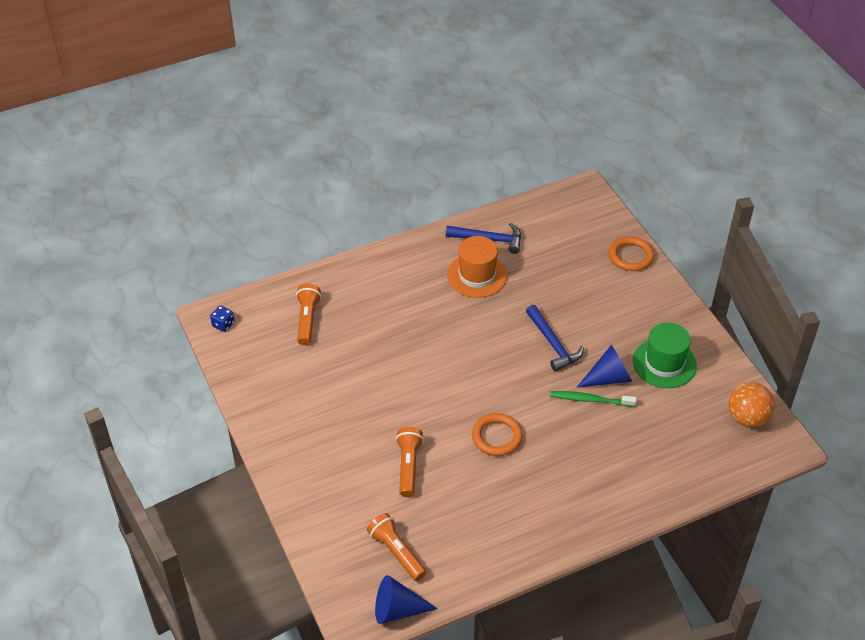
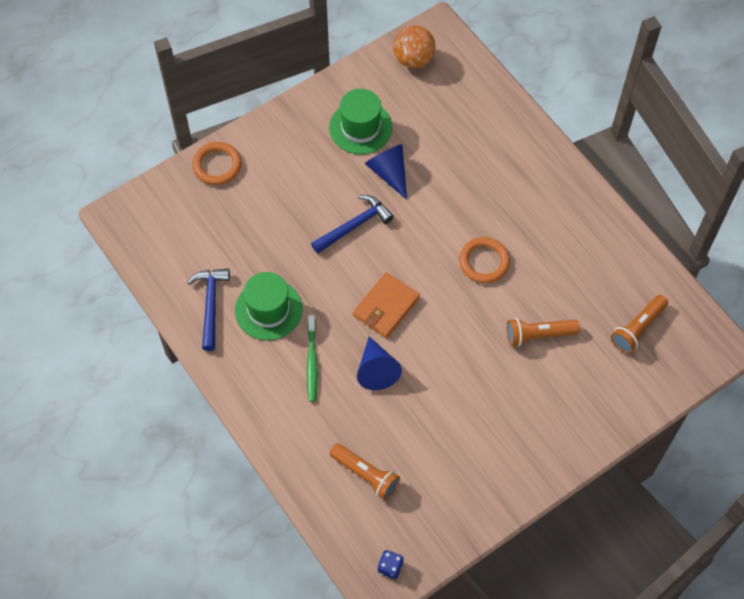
camera: 100 degrees left, 15 degrees up
(307, 320) = (365, 474): orange flashlight -> orange flashlight turned 135 degrees counterclockwise
(398, 610) = (696, 317): blue cone -> blue cone (376, 370)
(463, 355) = (386, 307): none -> orange wallet
(477, 275) = (268, 310): orange hat -> green hat
(590, 400) = (420, 186): green toothbrush -> green toothbrush (312, 362)

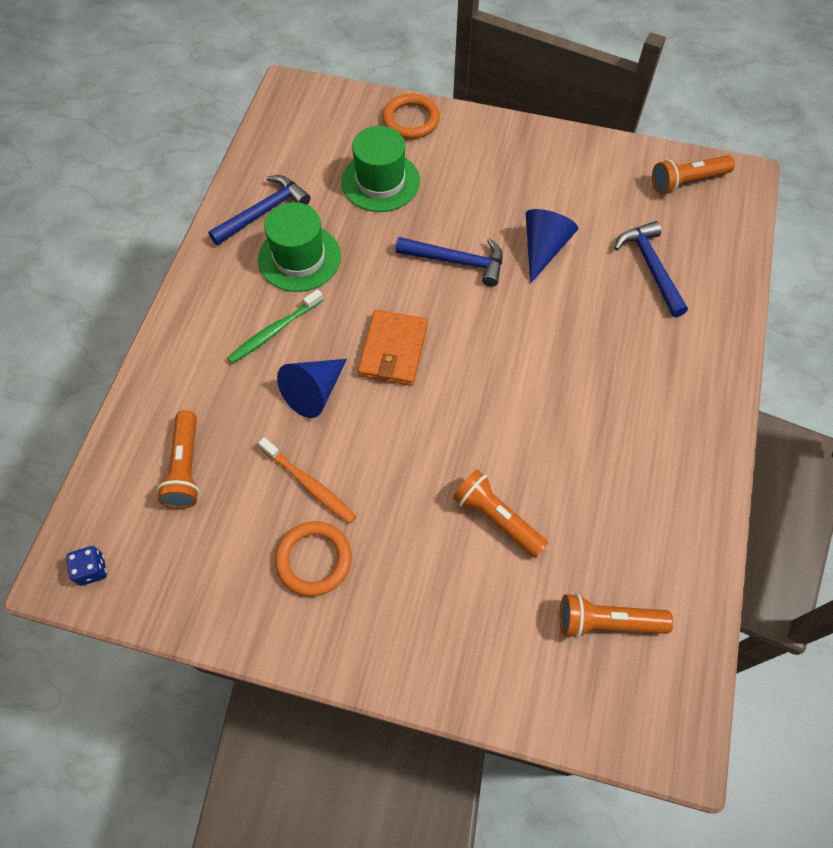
camera: 50 degrees right, 0 degrees up
(360, 127) = (566, 193): green hat -> green hat (380, 181)
(386, 307) = (393, 350): orange wallet -> orange wallet turned 75 degrees counterclockwise
(413, 59) = (687, 181): orange ball -> orange flashlight
(435, 415) = (309, 484): none -> orange toothbrush
(453, 130) = (650, 267): none -> blue hammer
(484, 262) = (531, 401): orange ring -> orange ring (314, 560)

